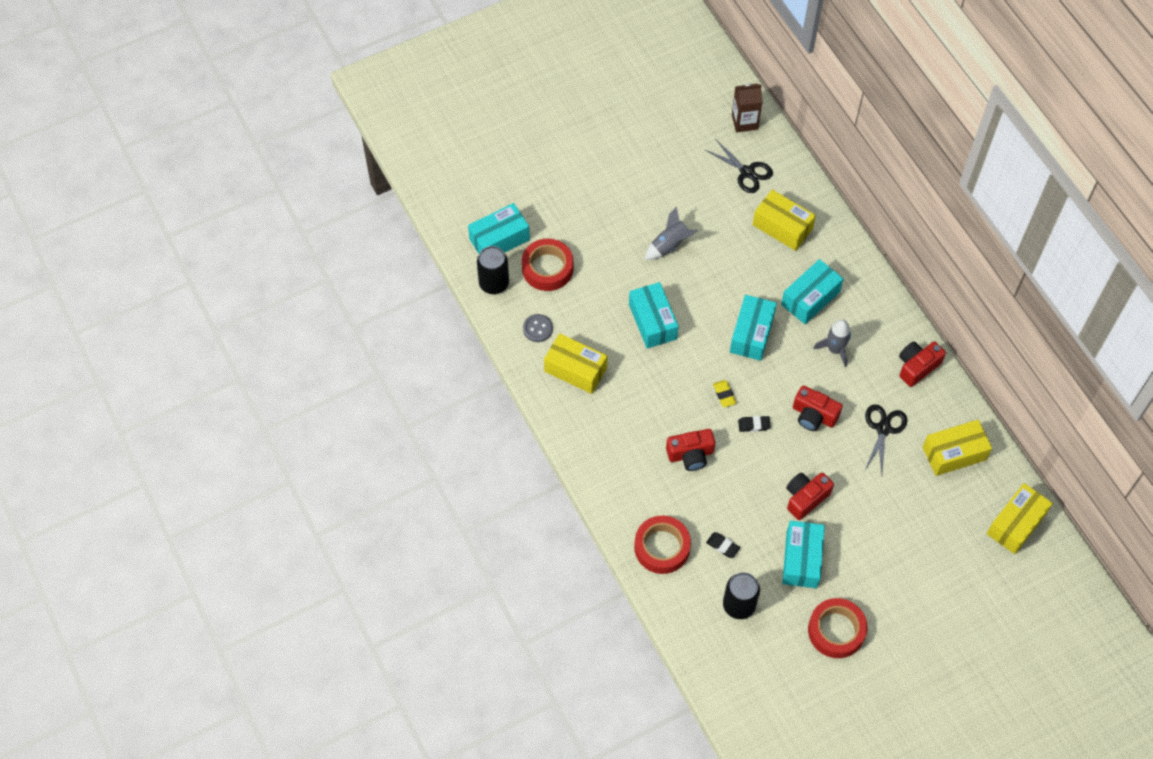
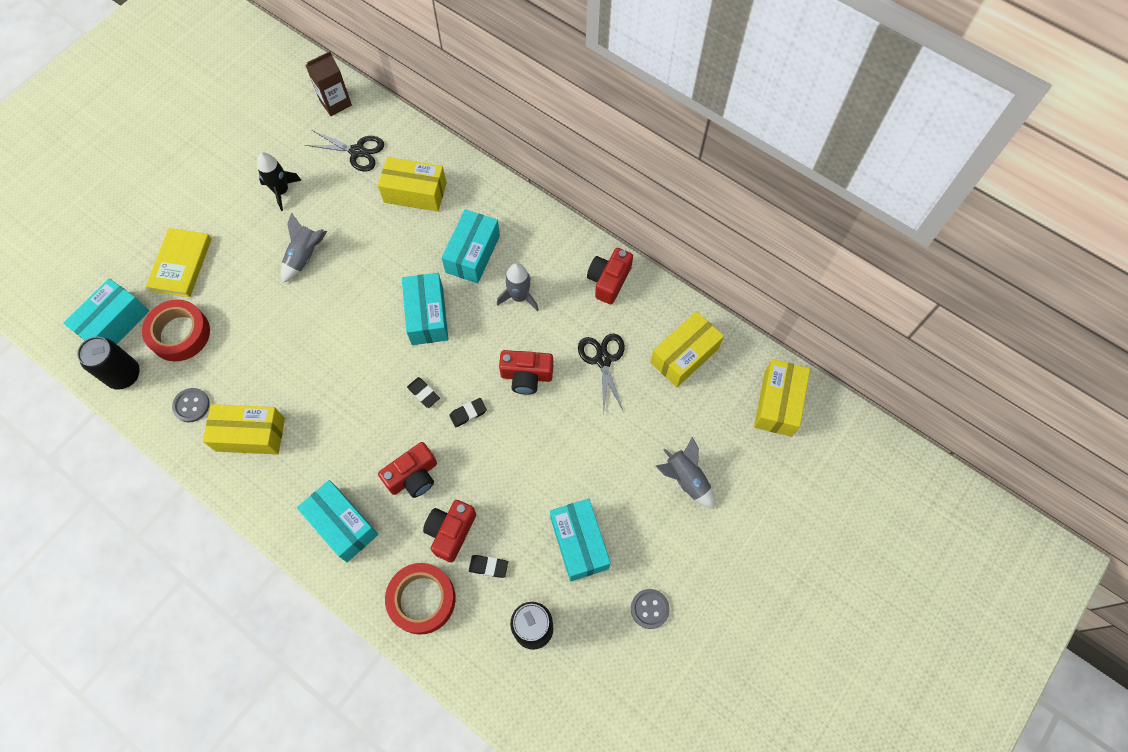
camera: 25 degrees left, 5 degrees up
(567, 212) = (181, 264): none -> yellow book
(652, 322) = (316, 346): turquoise box -> turquoise box (342, 525)
(670, 182) = (281, 191): none -> black rocket
(724, 394) = (423, 393): yellow eraser -> black eraser
(805, 498) = (555, 471): red camera -> red camera (451, 532)
(836, 630) = (649, 609): red tape -> grey button
(909, 549) = (685, 479): none -> grey rocket

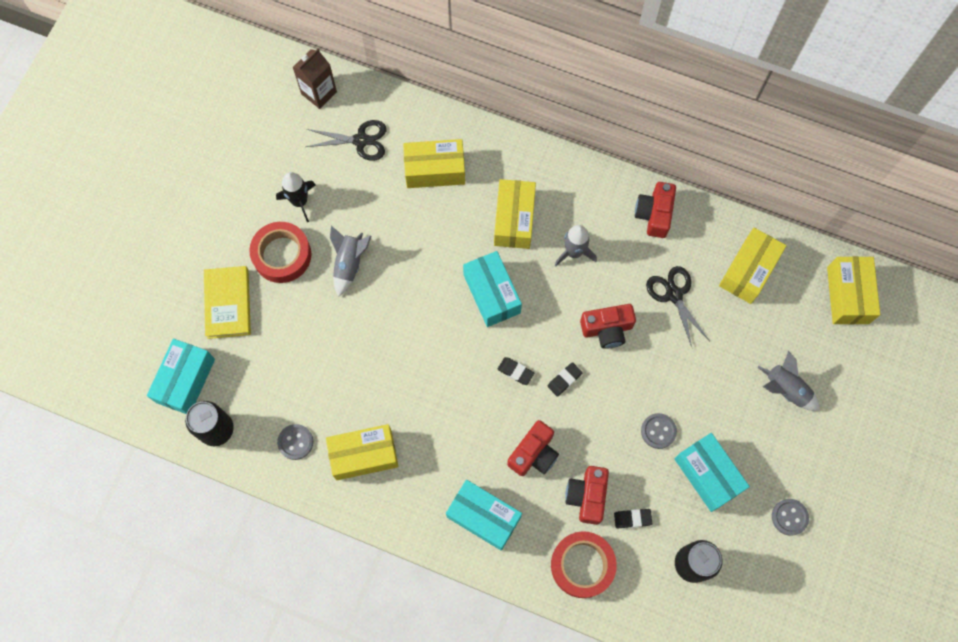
camera: 15 degrees left, 5 degrees up
(180, 334) = (255, 374): red tape -> red tape (282, 255)
(472, 254) = (514, 220): turquoise box -> yellow box
(543, 487) = (658, 431): none -> grey button

